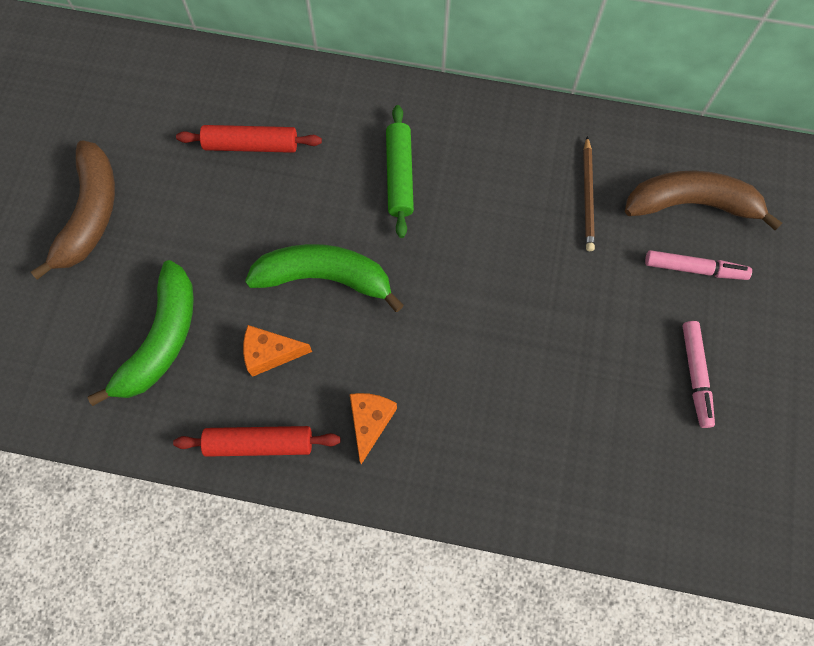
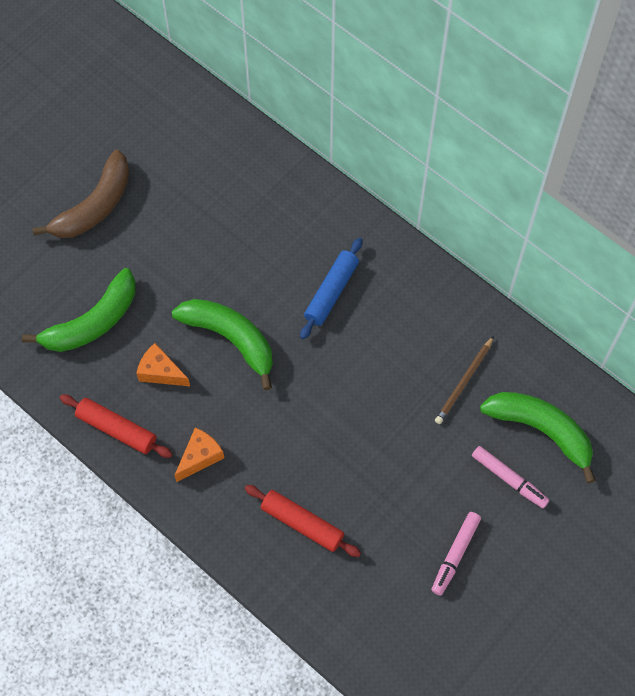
camera: 30 degrees right, 5 degrees down
(251, 145) = (237, 213): red rolling pin -> red rolling pin (302, 523)
(399, 175) = (331, 292): green rolling pin -> blue rolling pin
(691, 204) = (541, 430): brown banana -> green banana

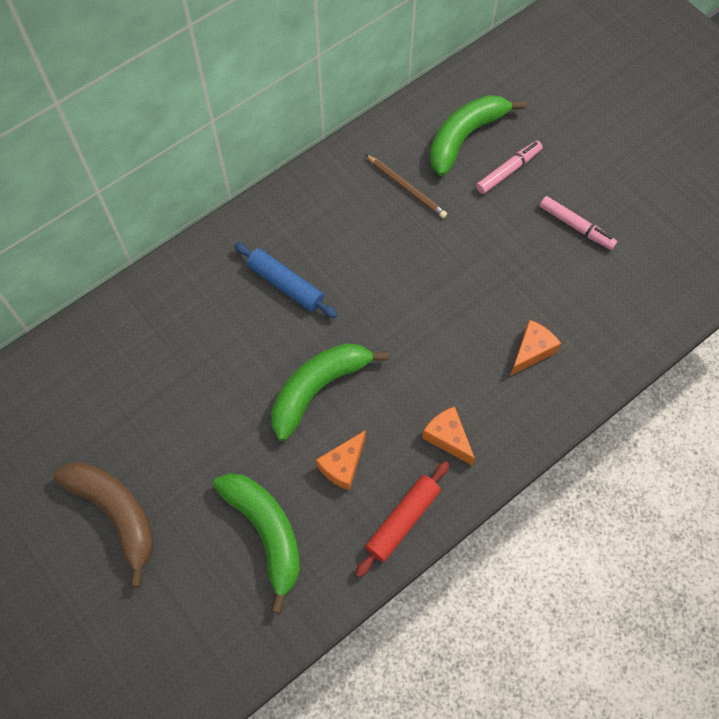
camera: 80 degrees left, 0 degrees up
(302, 523) = (531, 351): red rolling pin -> orange cheese

